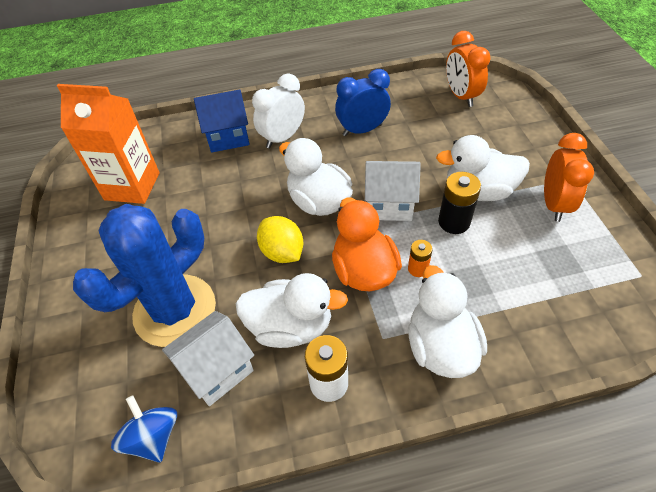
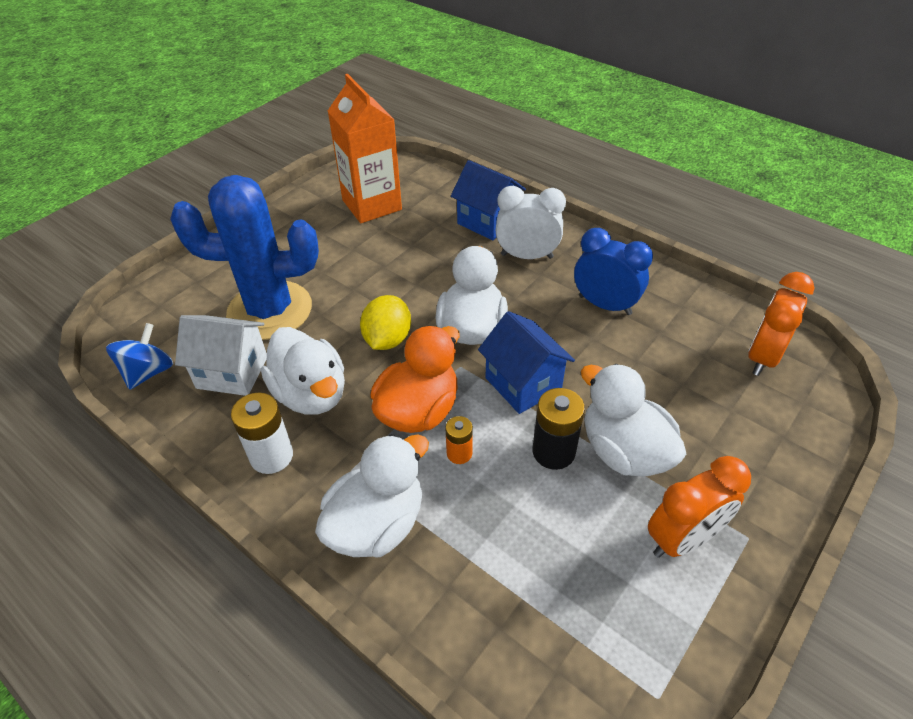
camera: 50 degrees right, 5 degrees down
(389, 204) = (523, 384): white house -> blue house

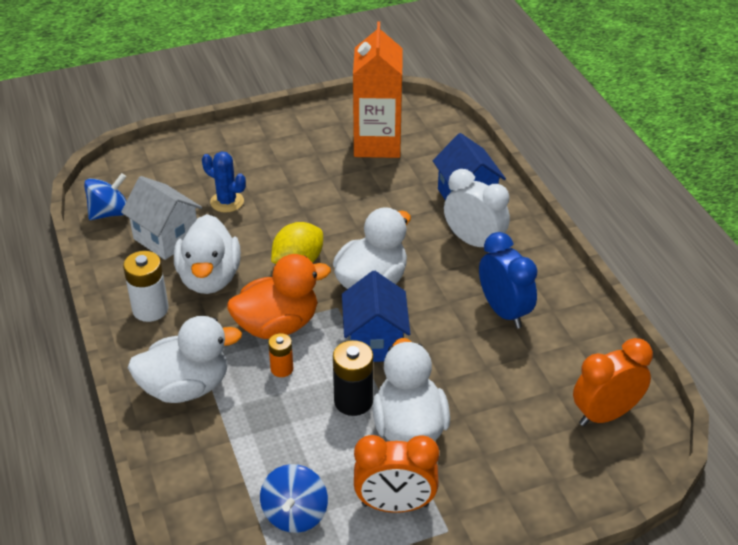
camera: 30 degrees right, 5 degrees down
(270, 310) = (227, 202): blue cactus -> blue cactus, size x0.44
(602, 606) = (295, 514): none -> blue spinning top

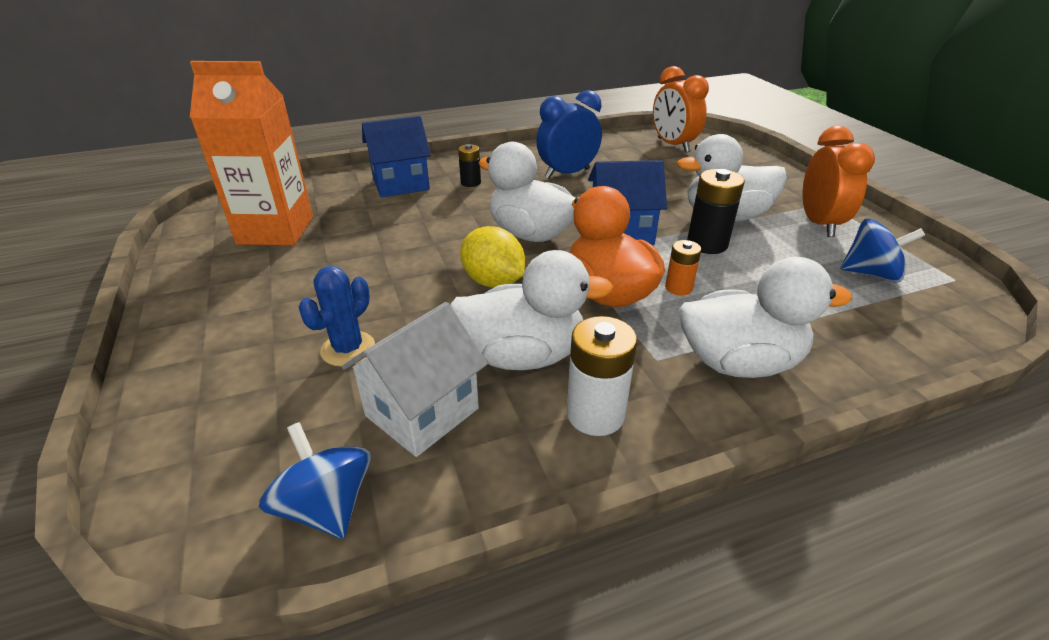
camera: 90 degrees left, 5 degrees down
(186, 387) = (739, 362): white duck -> white duck turned 105 degrees clockwise
(474, 242) = (470, 182): white clock -> black battery

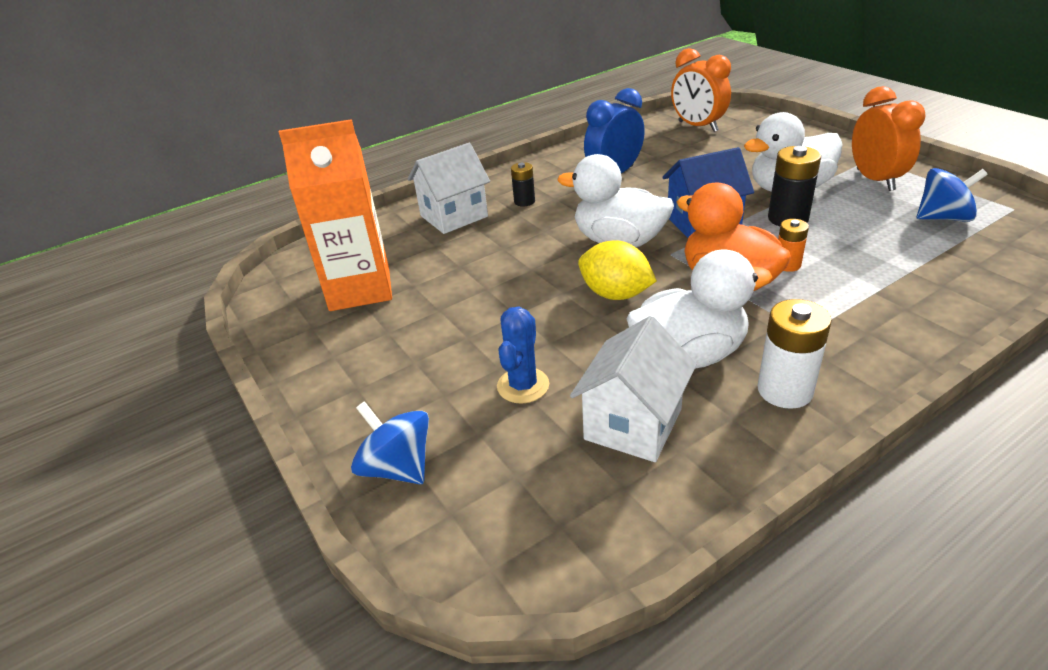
camera: 10 degrees left, 0 degrees up
(327, 506) = (606, 521): blue spinning top -> blue spinning top (397, 467)
(401, 184) = (454, 216): blue house -> white house
(739, 362) = (877, 319): white duck -> none

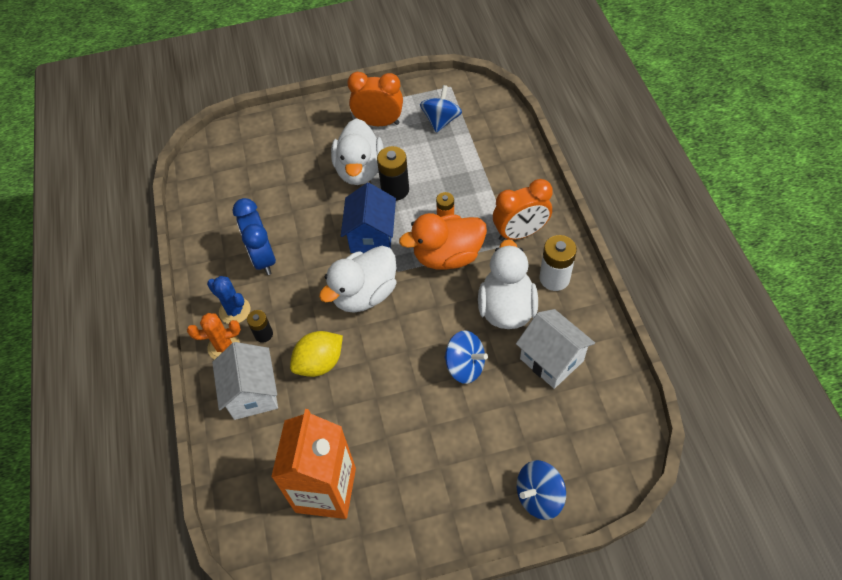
camera: 70 degrees left, 20 degrees up
(497, 187) = (224, 346): none -> orange cactus
(523, 385) = (495, 406): blue cactus -> blue cactus (234, 310)
(569, 343) = (465, 366): none -> blue spinning top
(615, 294) = (427, 321): yellow lemon -> yellow lemon (319, 363)
(697, 126) = (224, 171): orange clock -> orange clock (520, 233)

